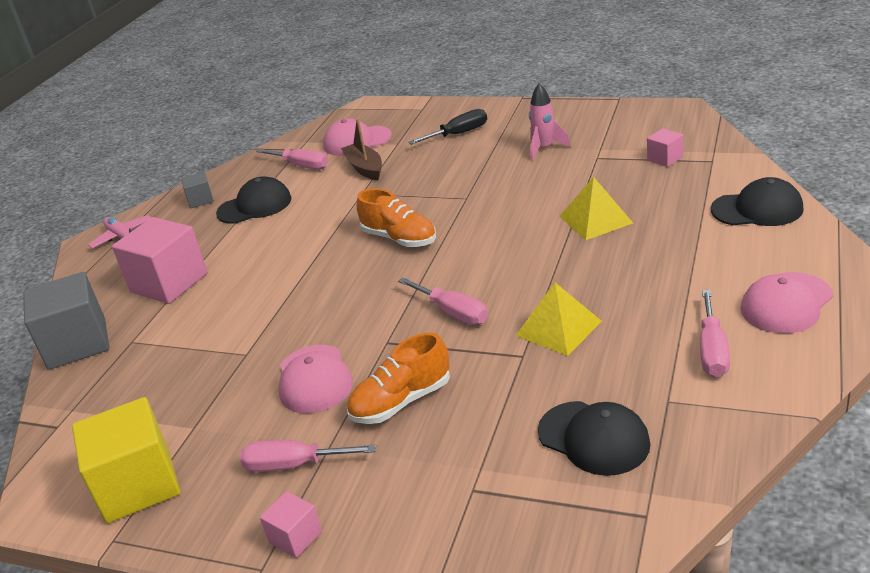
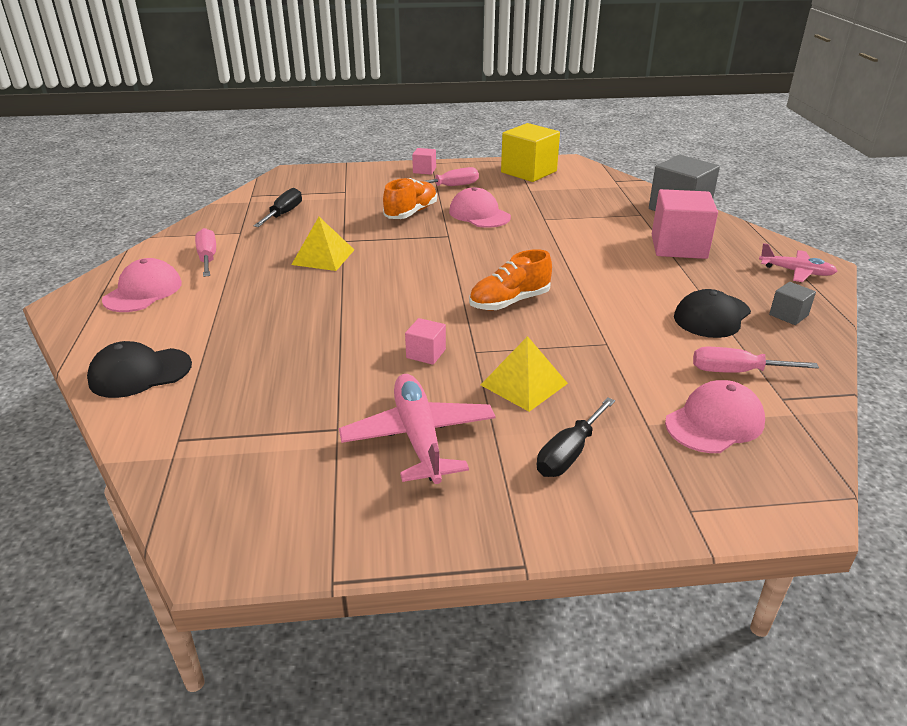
camera: 150 degrees right, 0 degrees up
(365, 168) = (644, 377): brown boat -> none
(399, 238) = (509, 302): orange shoe -> orange shoe turned 45 degrees counterclockwise
(453, 312) = (411, 256): pink screwdriver -> none
(544, 148) = (418, 437): pink rocket -> pink plane
(593, 438) = (284, 214): black cap -> black screwdriver
(595, 219) = (316, 342): yellow pyramid -> yellow pyramid (524, 384)
(665, 158) = (242, 436): pink cube -> pink cube (426, 353)

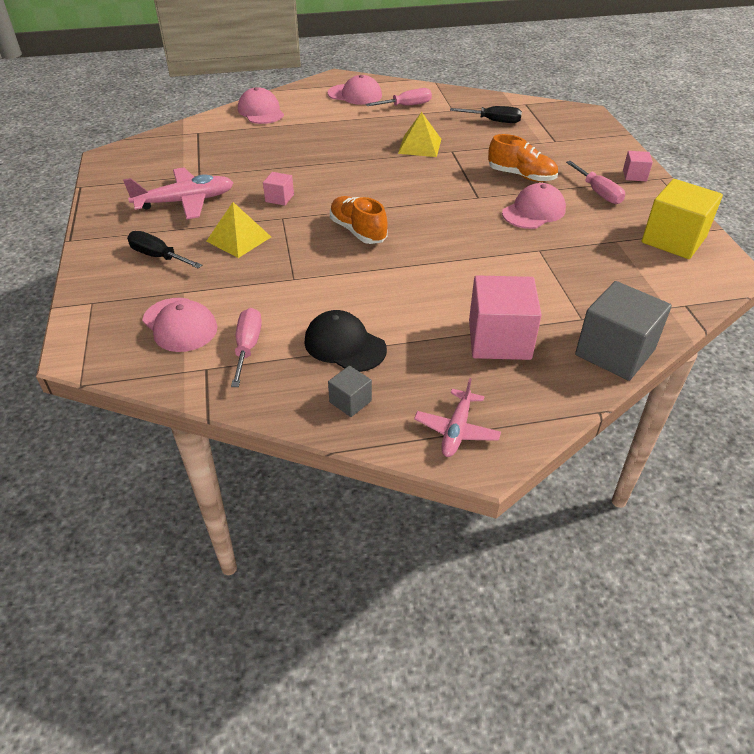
camera: 85 degrees right, 10 degrees up
(140, 373) = (261, 111): black cap -> pink cap

